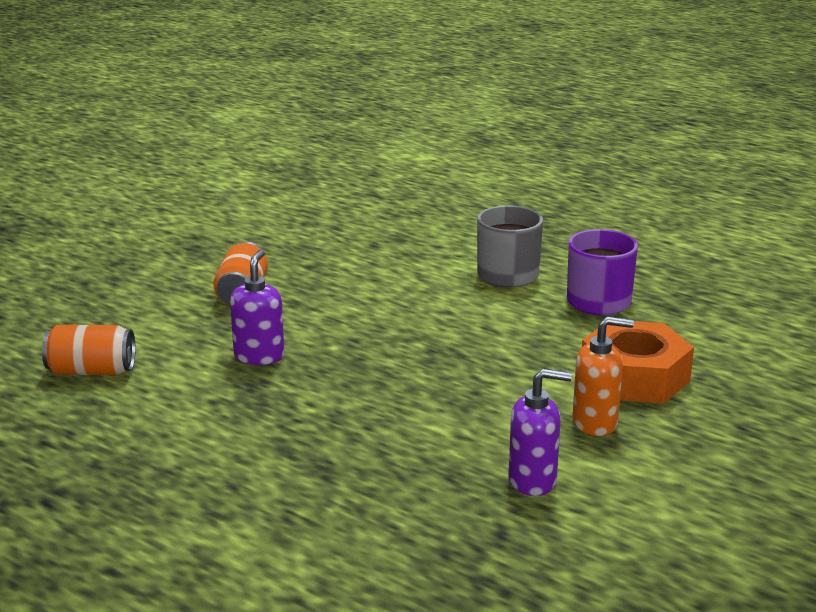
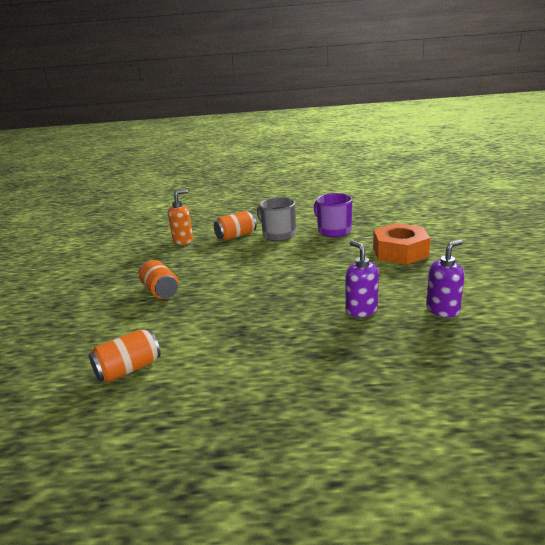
camera: 35 degrees left, 0 degrees up
(259, 356) = (220, 316): purple soap dispenser -> purple soap dispenser (361, 310)
(447, 252) = (236, 236): none -> orange can
(595, 423) = (420, 275): orange soap dispenser -> orange soap dispenser (183, 241)

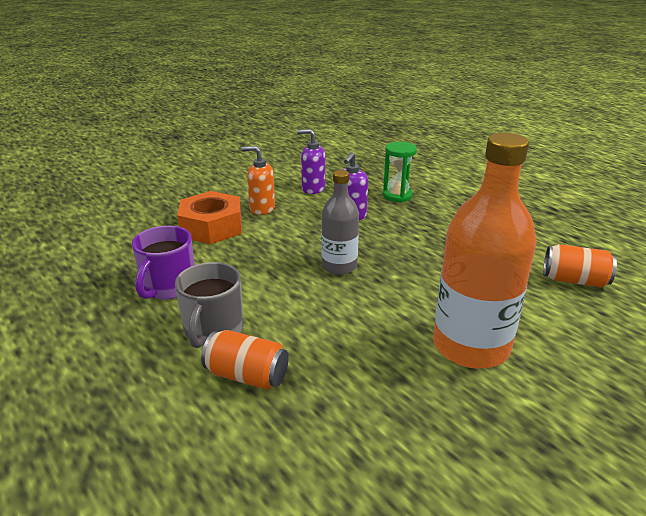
camera: 130 degrees left, 5 degrees up
(160, 291) = (471, 346): orange can -> orange bottle
(183, 241) = (317, 437): orange soap dispenser -> orange soap dispenser (262, 209)
(289, 280) = (339, 266): none -> grey bottle
(379, 354) = (397, 196): none -> green hourglass

